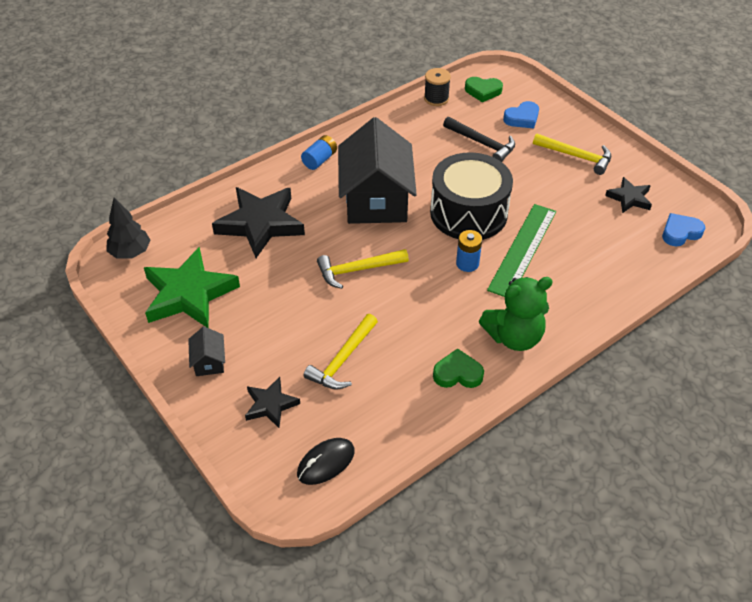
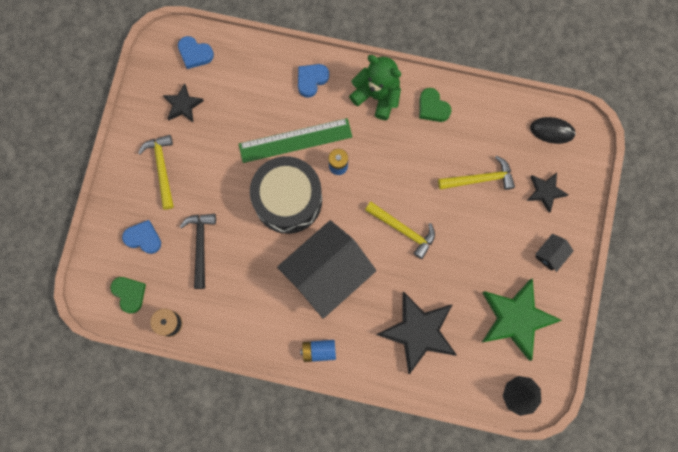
camera: 130 degrees left, 30 degrees up
(578, 297) = (311, 80): none -> blue heart

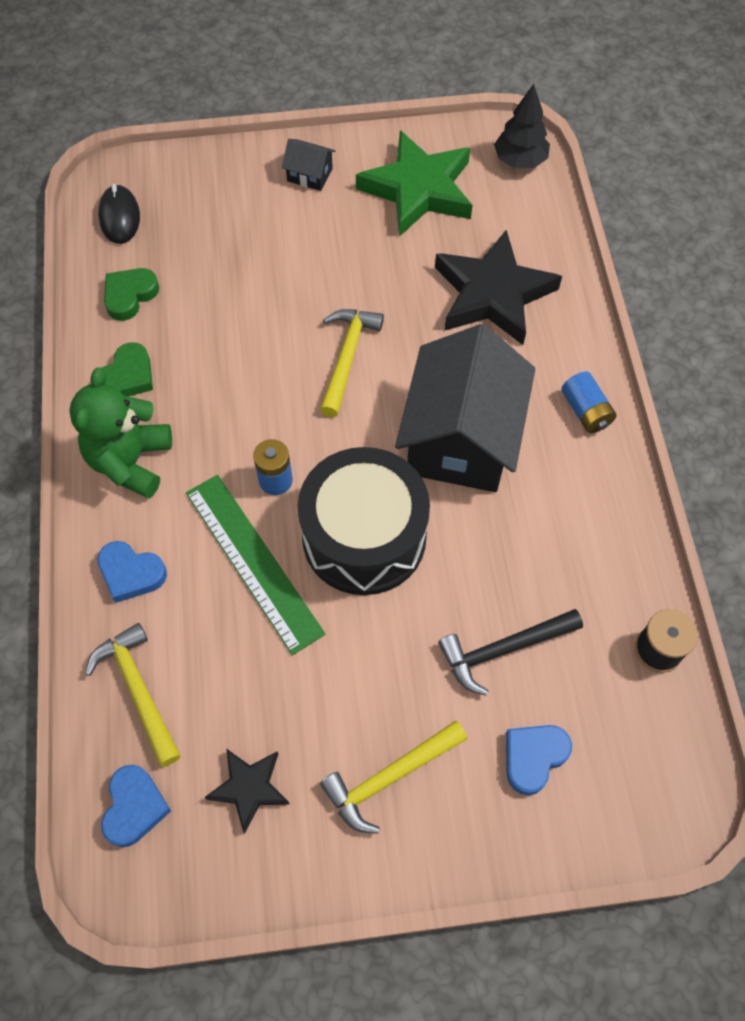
camera: 110 degrees left, 15 degrees down
(129, 294) = (643, 740): green heart -> green heart (130, 296)
(143, 238) = (533, 757): blue heart -> blue heart turned 45 degrees clockwise
(327, 273) = (461, 438): black house -> black house turned 75 degrees clockwise
(480, 179) = (227, 283): yellow hammer -> yellow hammer (138, 690)
(545, 192) = (218, 202): black star -> none

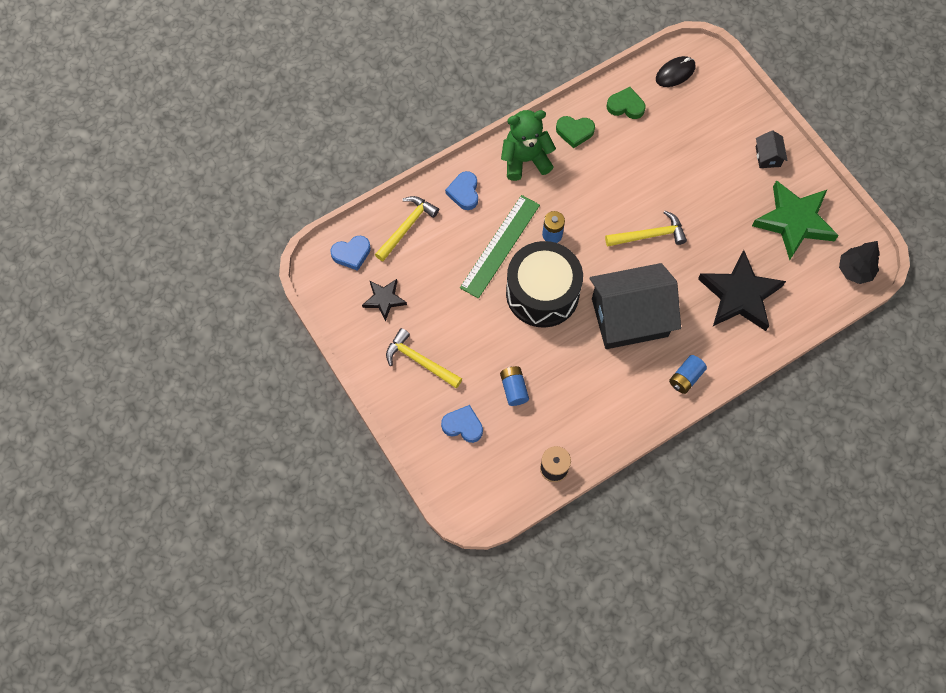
camera: 65 degrees right, 5 degrees up
(503, 650) = (514, 389): black hammer -> blue battery

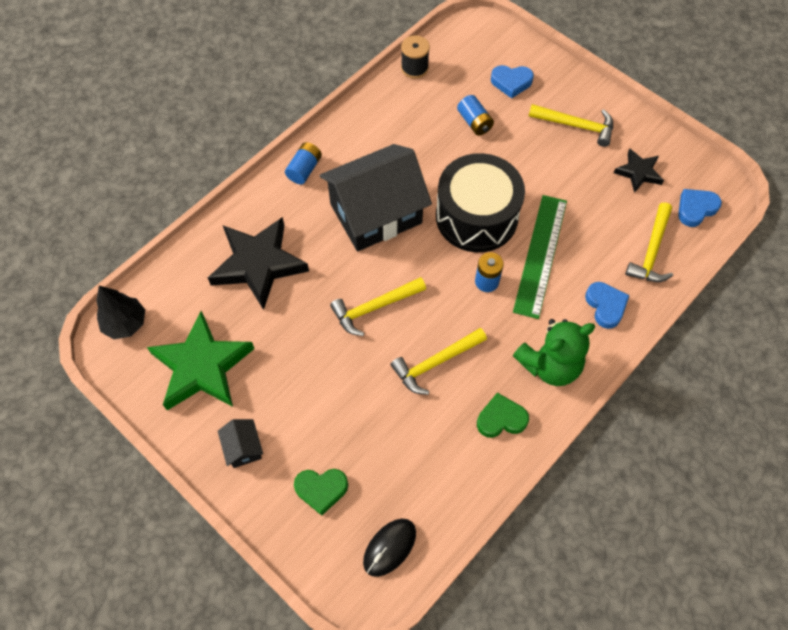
camera: 165 degrees right, 5 degrees down
(611, 181) = (435, 363): none -> yellow hammer
(625, 106) = (445, 475): green heart -> green heart (321, 489)

